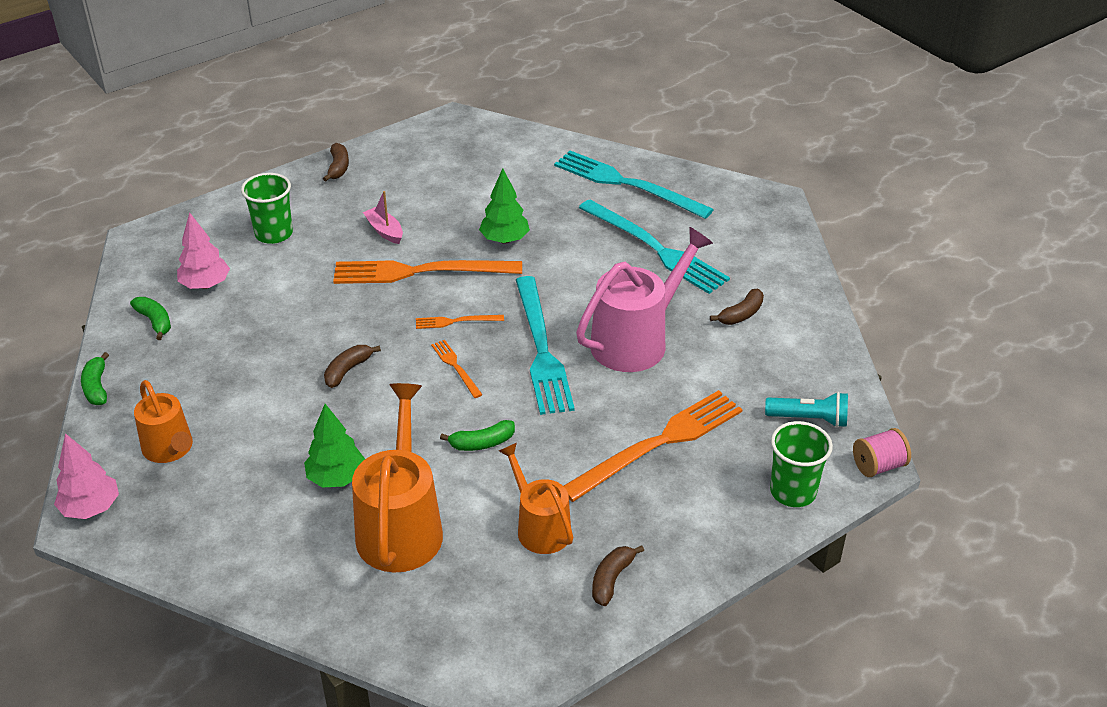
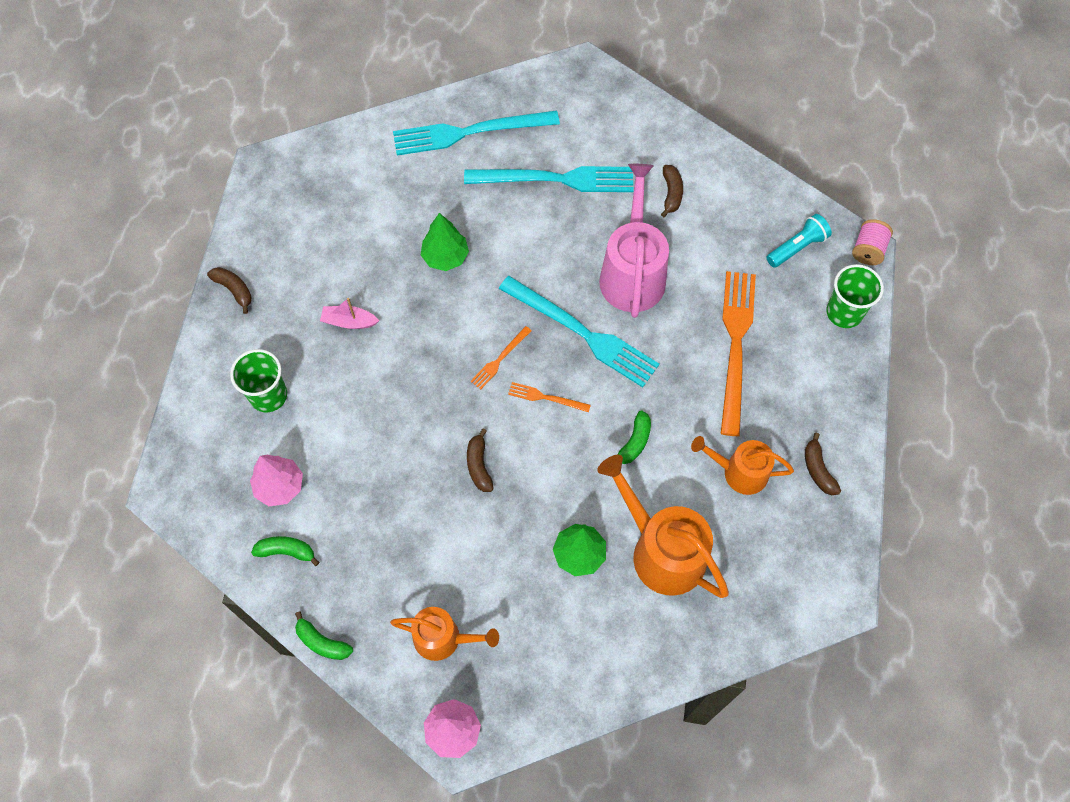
camera: 45 degrees left, 25 degrees up
(420, 272) = (422, 337): orange fork -> none

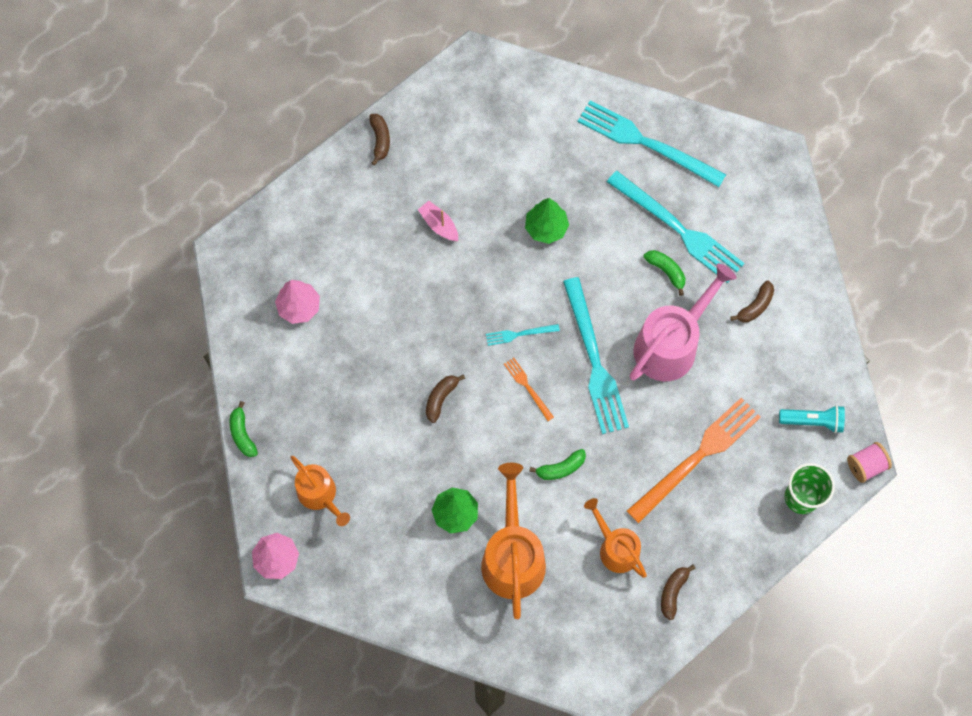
camera: 40 degrees right, 5 degrees up
(268, 395) = (342, 236): green cup -> none
(286, 551) = (268, 355): green banana -> green banana (666, 271)
(500, 359) = (519, 334): orange fork -> turquoise fork

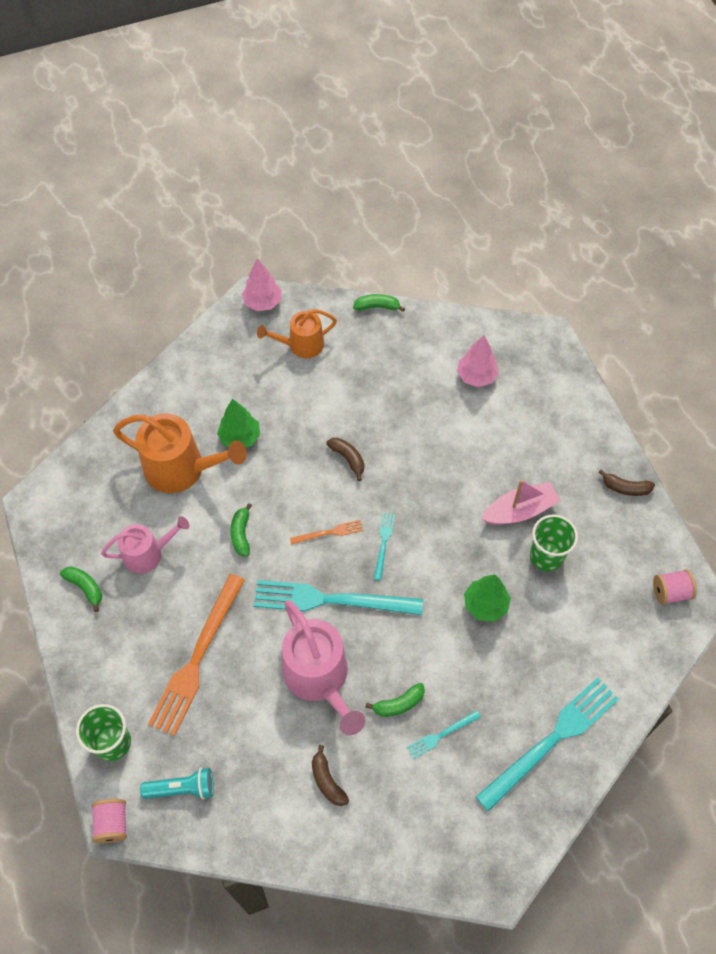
camera: 110 degrees right, 10 degrees down
(439, 225) = (520, 510): pink boat -> pink boat, size x1.55
(473, 81) = (670, 592): none -> pink spool
(477, 190) = (546, 556): none -> green cup
(615, 548) = (148, 554): orange watering can -> pink watering can
(673, 592) = (85, 587): brown banana -> green banana
(678, 229) = (441, 735): turquoise fork -> turquoise fork, size x0.45
(697, 457) = (197, 658): orange fork -> orange fork turned 45 degrees clockwise
(813, 421) = (182, 788): turquoise flashlight -> turquoise flashlight turned 120 degrees counterclockwise

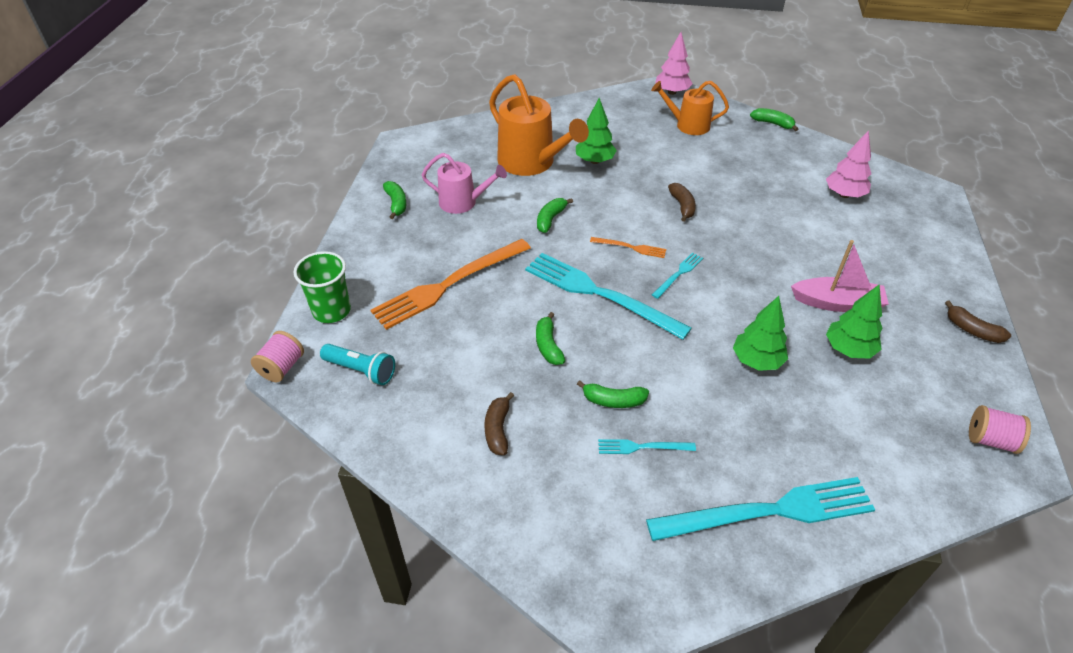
camera: 30 degrees right, 15 degrees down
(319, 678) = (548, 345): pink watering can -> green banana
(546, 556) = (848, 349): green cup -> green tree

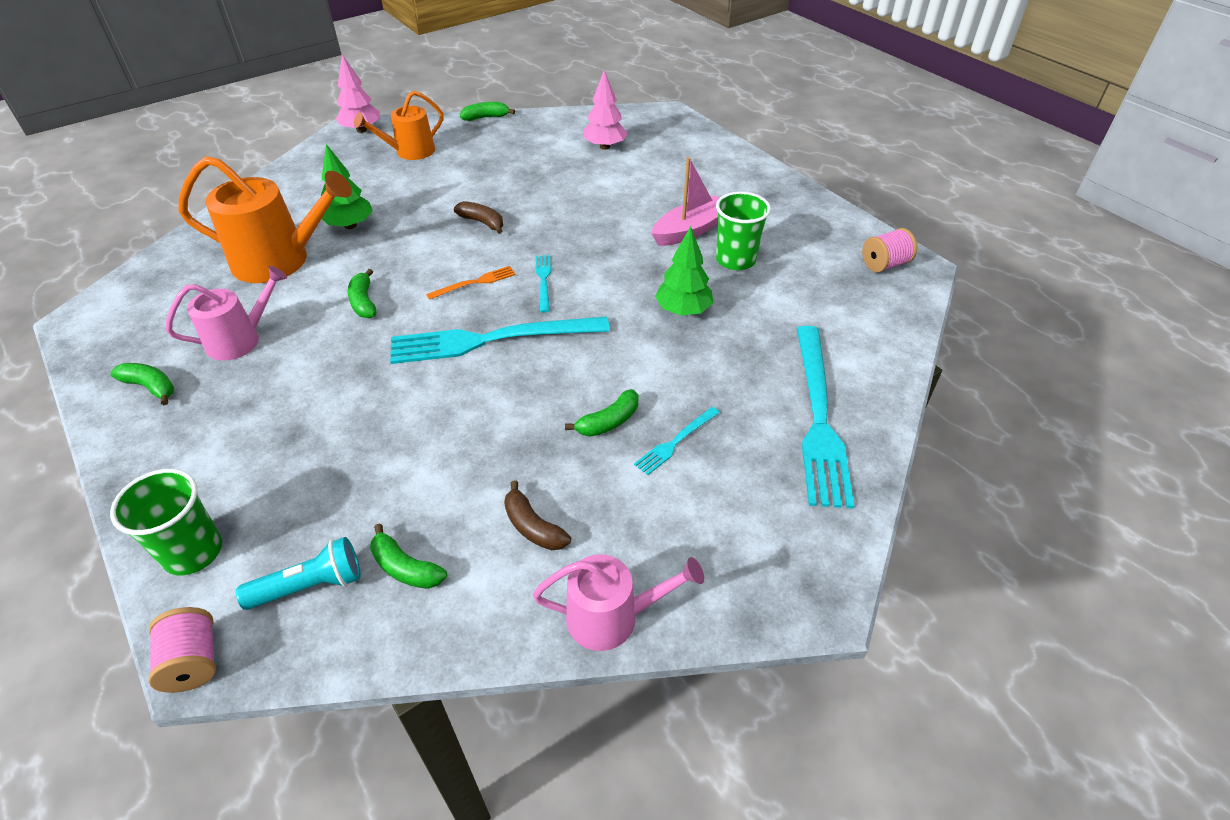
camera: 45 degrees left, 0 degrees up
(449, 284) = (318, 429): orange fork -> none
(482, 518) = (611, 617): none -> pink watering can
(548, 345) = (494, 416): green banana -> green banana (405, 568)
(768, 511) = (818, 418): turquoise fork -> turquoise fork turned 150 degrees clockwise
(848, 349) = (735, 260): green tree -> green cup
(972, 330) = (794, 197): brown banana -> none

